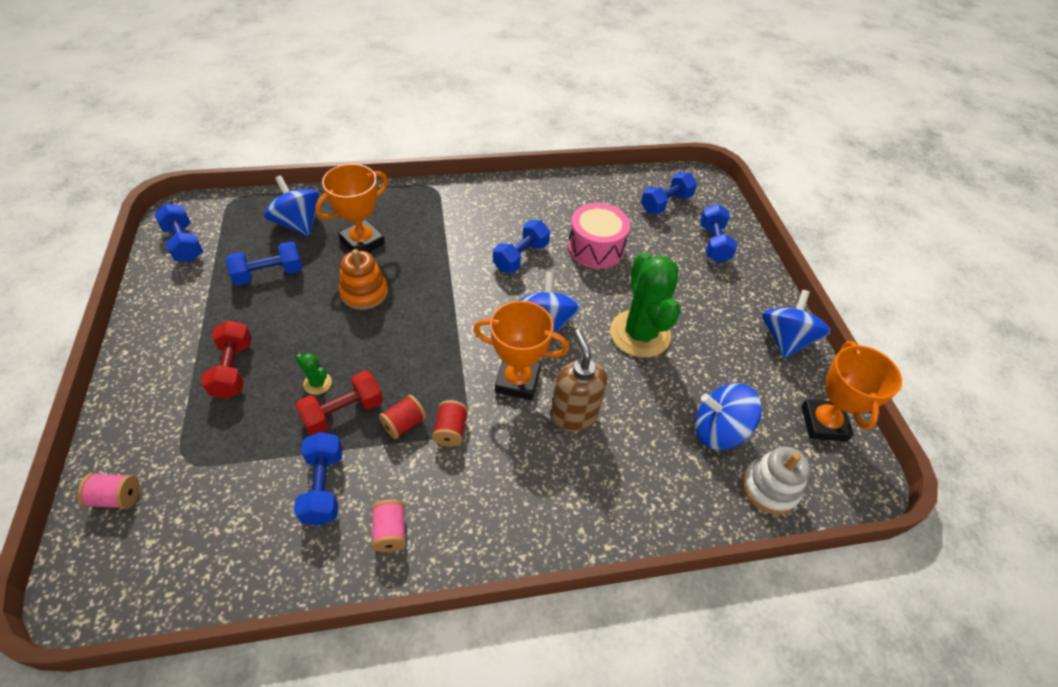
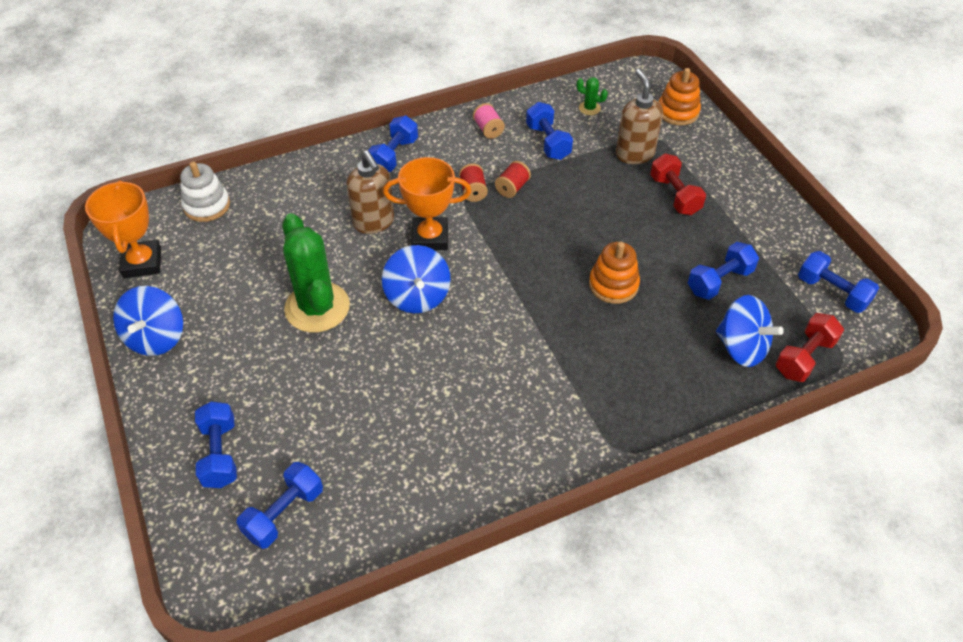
camera: 170 degrees right, 0 degrees up
(117, 497) = (677, 112): pink spool -> orange stacking toy
(231, 438) = (634, 154): none -> brown soap dispenser
(317, 383) = (599, 200): green cactus -> green cactus (589, 108)
(343, 412) = (564, 185): red dumbbell -> red dumbbell (804, 357)
(362, 242) = (654, 341): orange trophy -> none
(521, 257) = (467, 369): blue dumbbell -> blue dumbbell (394, 156)
(595, 248) = (378, 404): pink drum -> none
(718, 430) = (244, 237): blue spinning top -> none

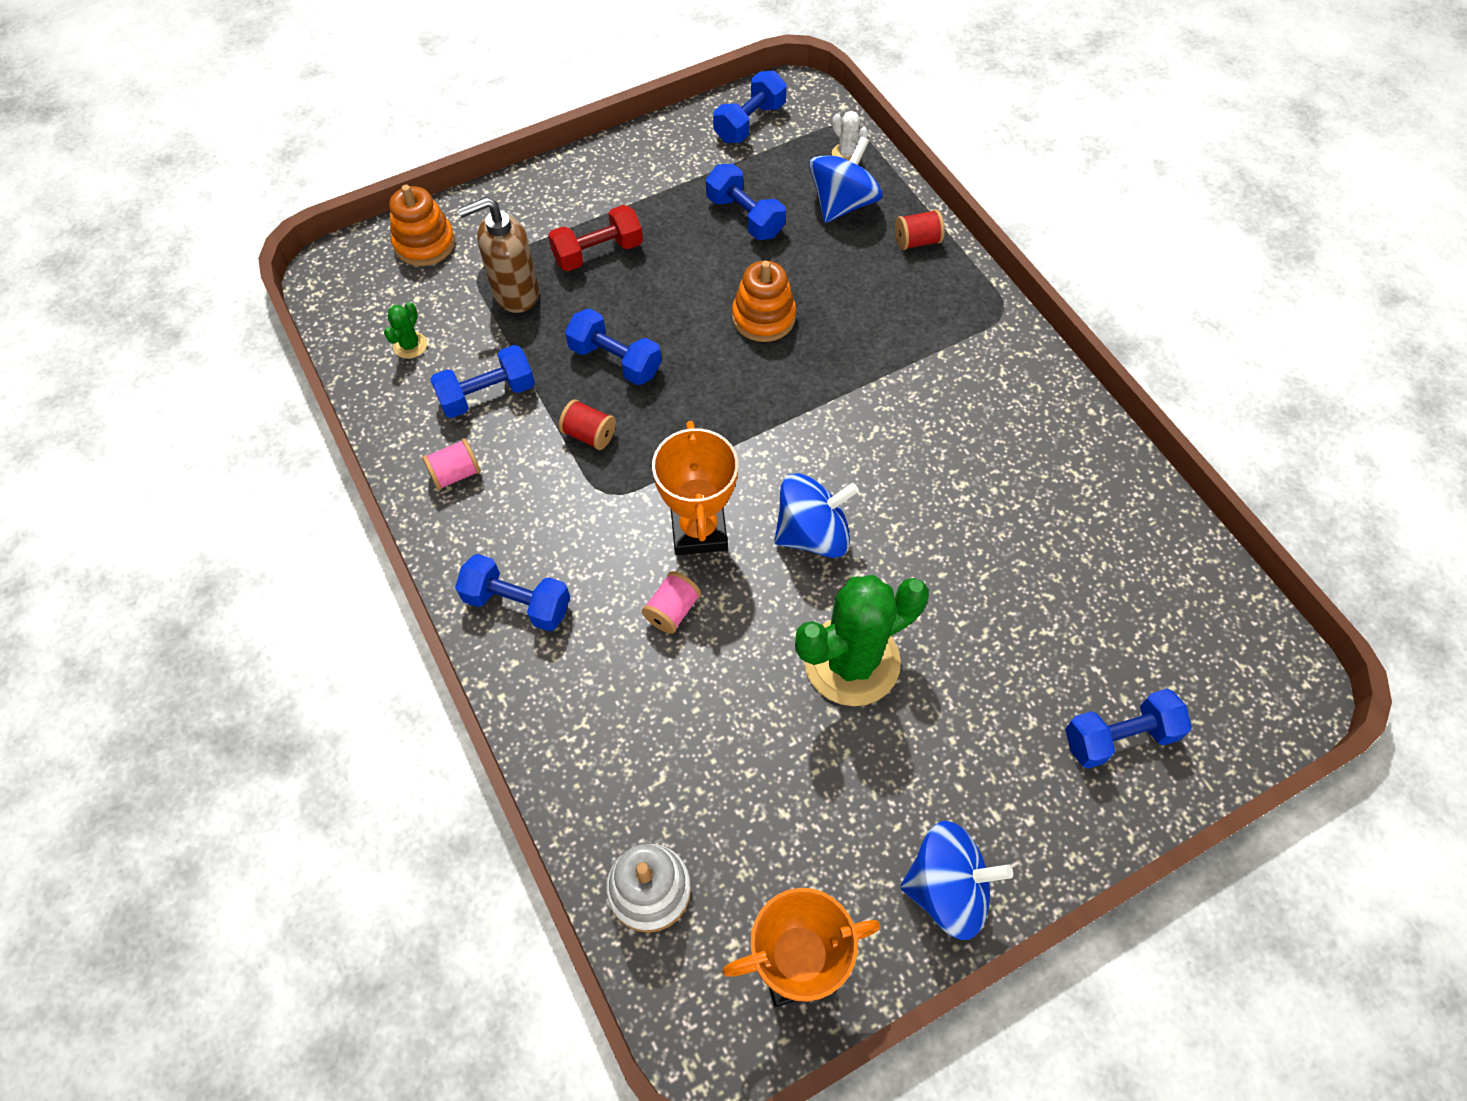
camera: 95 degrees left, 10 degrees up
(284, 513) = (1177, 638): blue dumbbell -> blue dumbbell (615, 360)
(374, 222) = (672, 610): brown soap dispenser -> pink spool
(473, 191) = (598, 483): red spool -> red spool (917, 241)
(804, 357) = (846, 154): red dumbbell -> white cactus

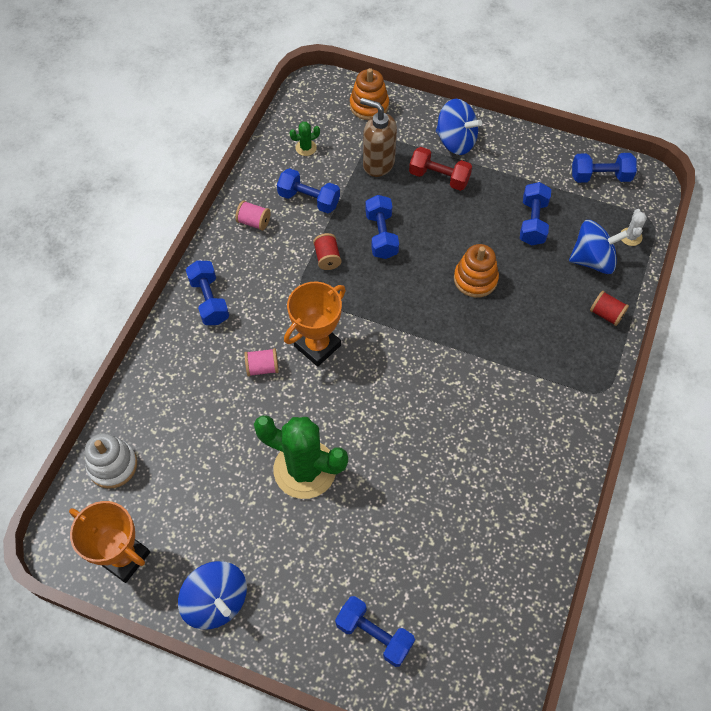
camera: 50 degrees right, 0 degrees up
(812, 534) = (363, 398): blue spinning top -> blue spinning top (455, 141)

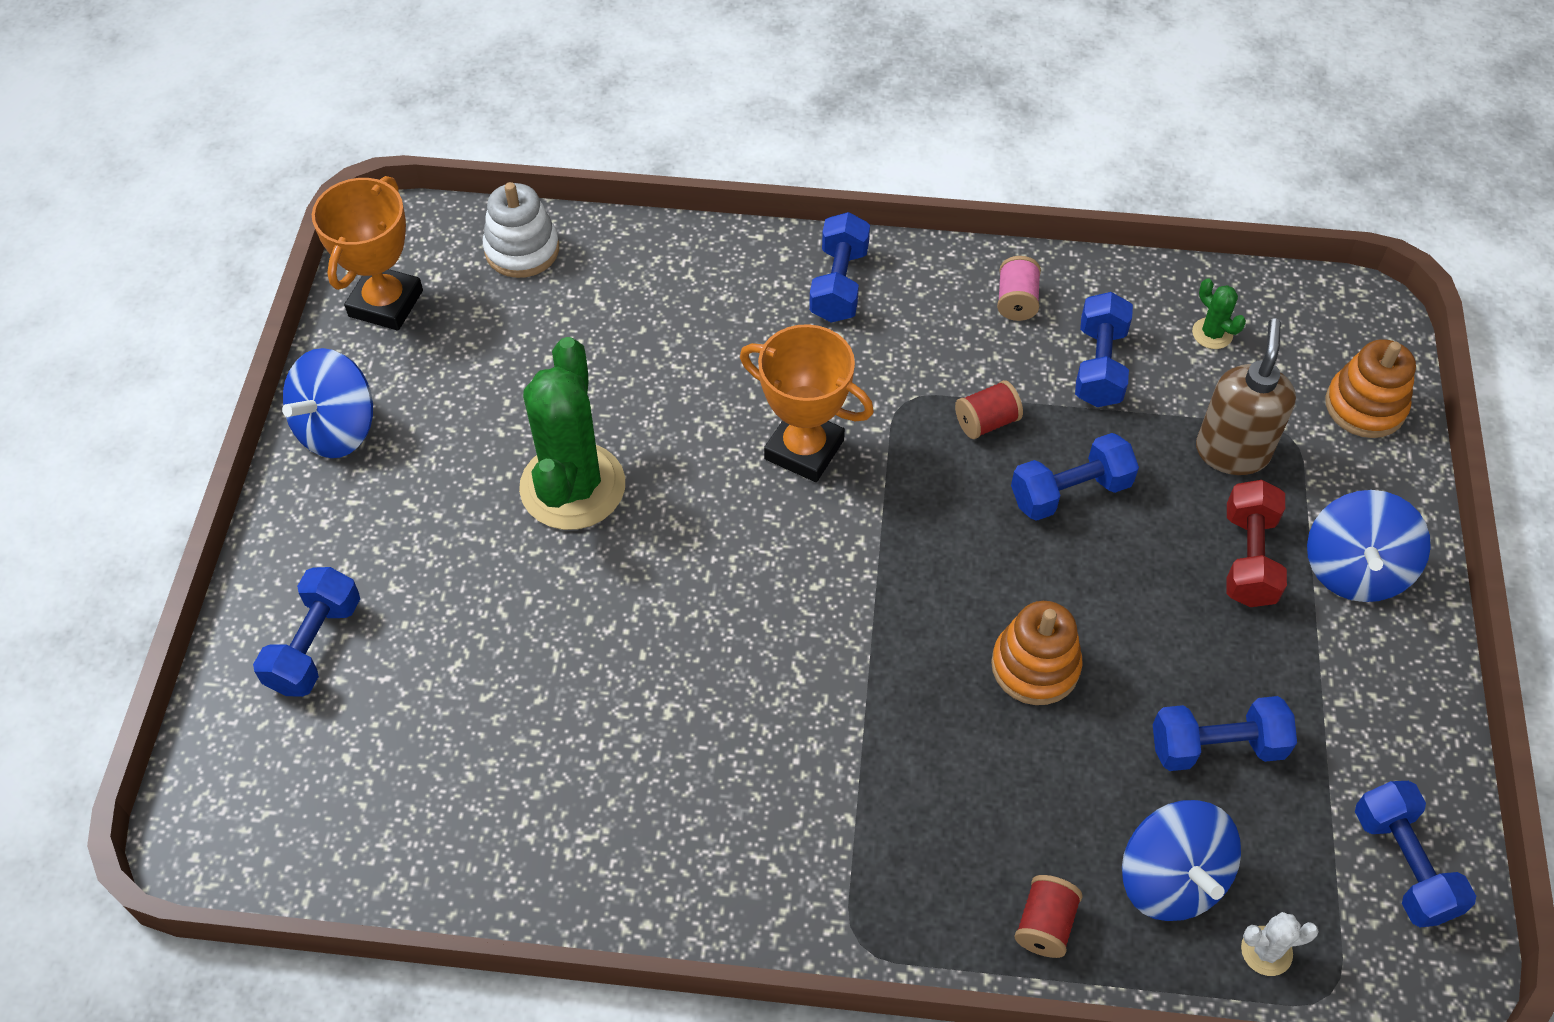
camera: 75 degrees right, 5 degrees down
(209, 300) = (839, 284): blue dumbbell -> blue dumbbell turned 45 degrees counterclockwise
(262, 368) = (738, 385): pink spool -> none

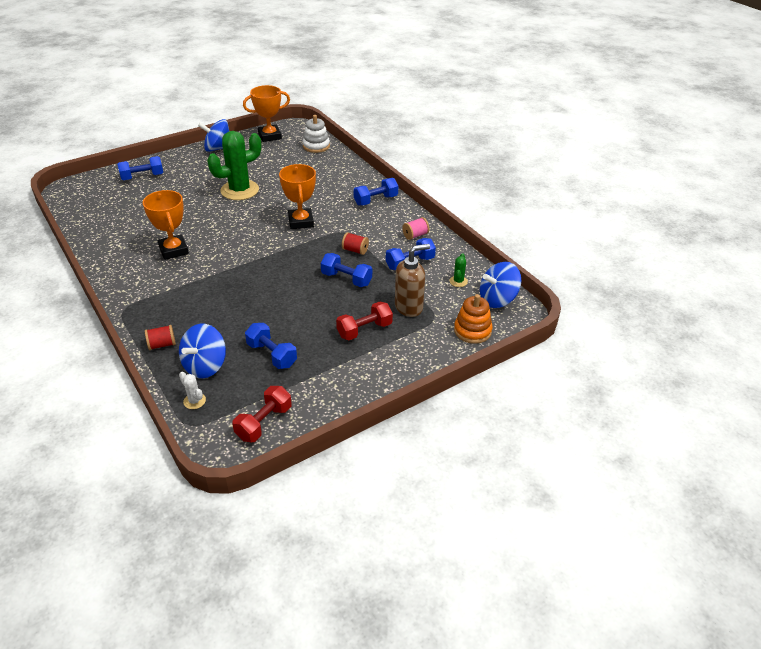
camera: 50 degrees right, 15 degrees down
(707, 736) = (173, 250): none -> orange trophy
(1035, 666) = (264, 301): orange stacking toy -> none
(1354, 569) = (389, 358): blue spinning top -> blue spinning top (497, 299)
(1403, 864) = (264, 423): blue dumbbell -> red dumbbell

